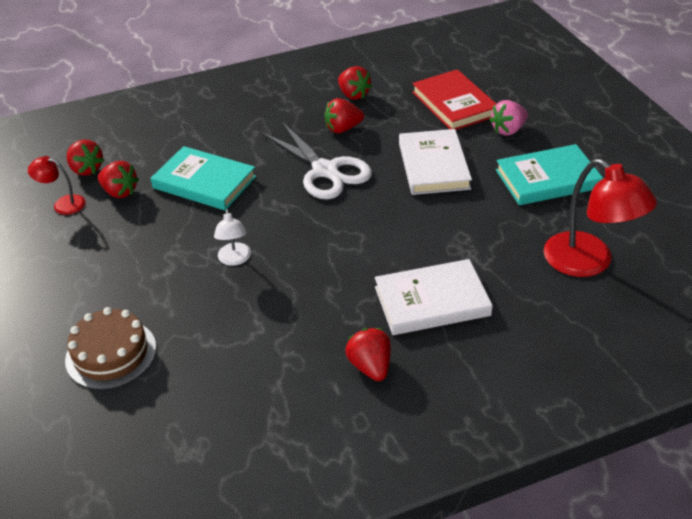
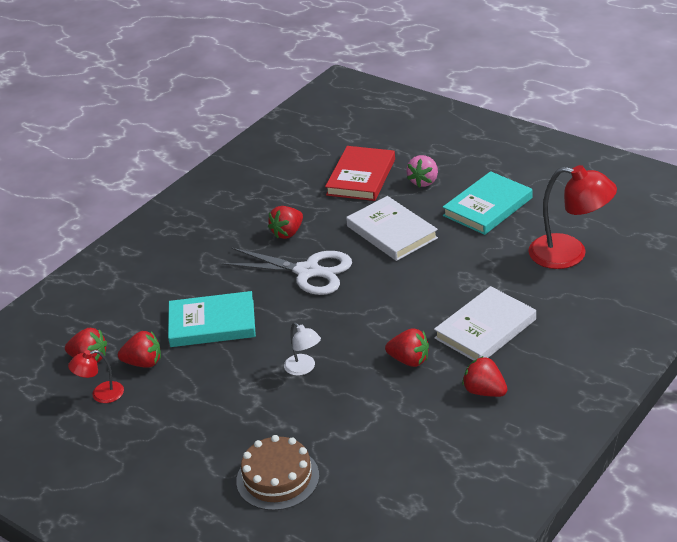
camera: 30 degrees left, 5 degrees down
(353, 95) = (268, 202): red strawberry -> red strawberry (409, 360)
(454, 104) = (361, 177): red book -> red book turned 75 degrees clockwise

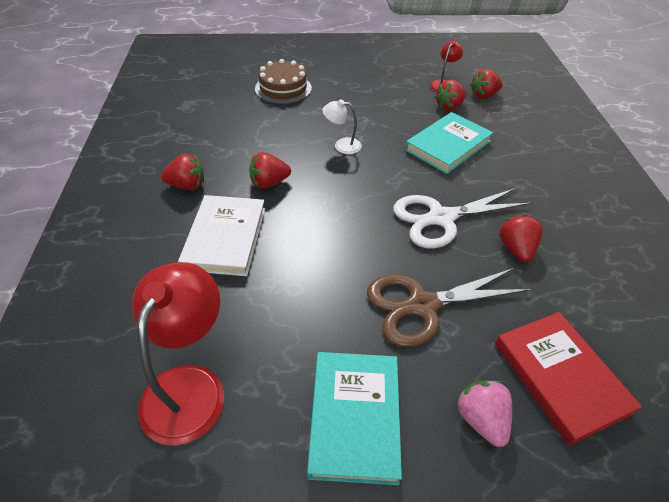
camera: 135 degrees right, 10 degrees up
(391, 232) = (423, 305): white book -> brown scissors
(569, 254) = (189, 386): red lamp -> red lamp turned 120 degrees clockwise

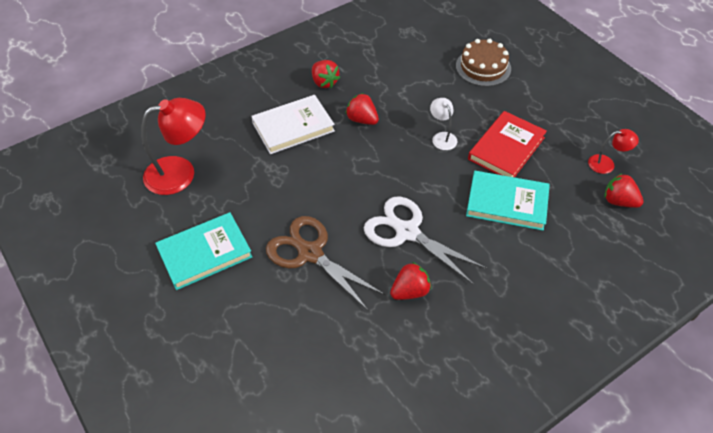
camera: 60 degrees right, 5 degrees up
(449, 107) = (570, 182): red strawberry -> none
(481, 419) = (240, 316): pink strawberry -> none
(560, 377) = (300, 351): red book -> red book (506, 148)

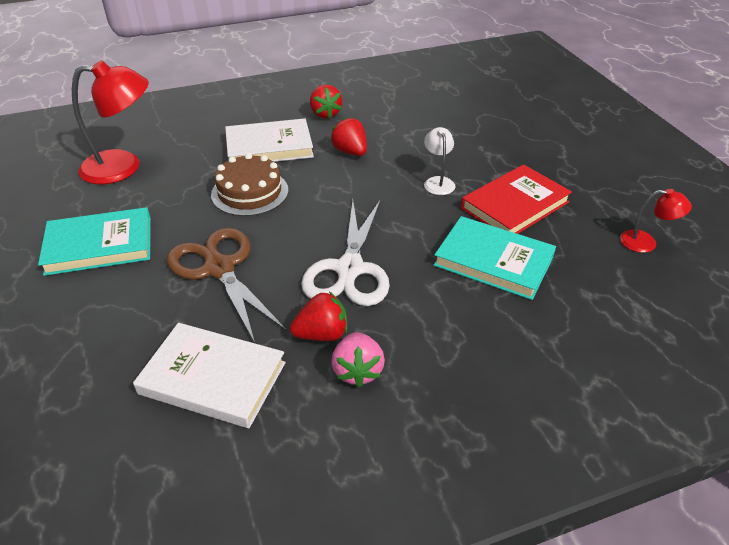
camera: 15 degrees right, 10 degrees down
(350, 343) = (212, 378): none -> white book
(407, 232) = (350, 269): white scissors -> white scissors turned 135 degrees counterclockwise
(446, 314) = (357, 371): none -> pink strawberry
(483, 67) = (516, 126): brown cake -> brown cake (250, 192)
(618, 201) = (651, 286): red strawberry -> none

